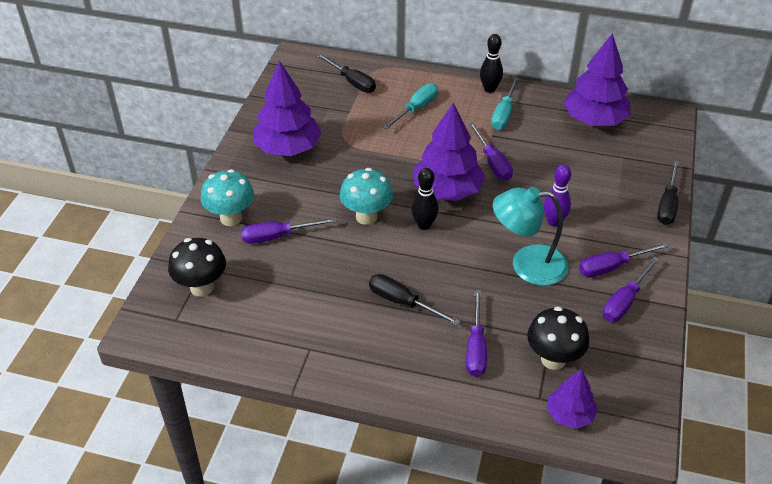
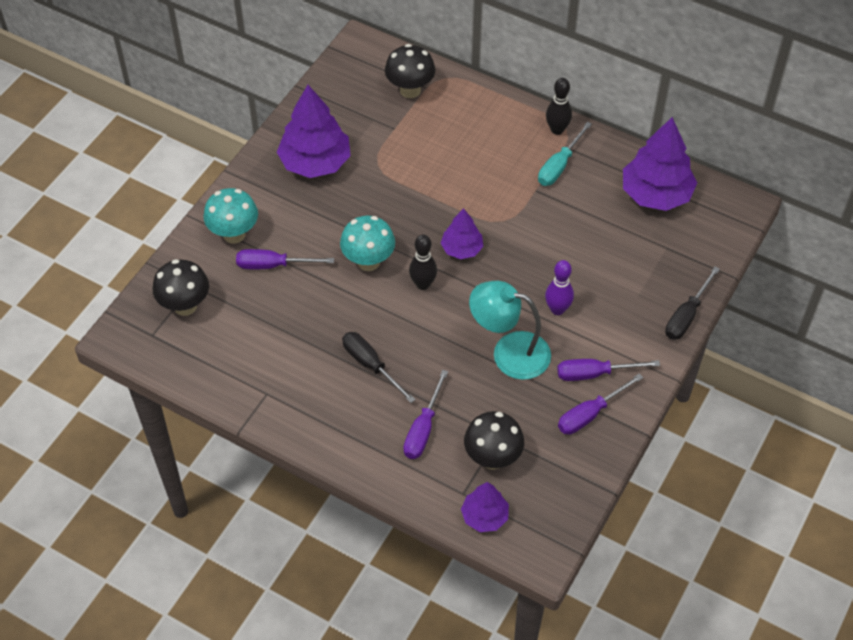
camera: 15 degrees right, 10 degrees up
(352, 82) = (410, 90): black screwdriver -> black mushroom
(416, 109) = (467, 139): turquoise screwdriver -> none
(447, 191) = (461, 249): purple tree -> purple tree, size x0.56
(492, 163) = (522, 225): purple screwdriver -> none

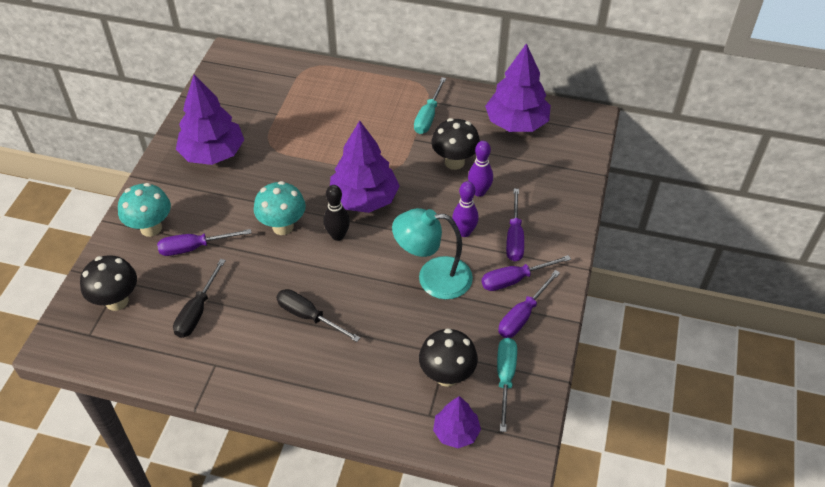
camera: 15 degrees left, 5 degrees down
(410, 90) = (282, 81): black mushroom -> black mushroom (454, 162)
(423, 429) = (374, 364): purple screwdriver -> purple screwdriver (514, 237)
(461, 249) = (364, 199): purple tree -> purple tree, size x1.79
(551, 474) = (505, 378): none -> turquoise screwdriver
(557, 130) = (417, 89): black bowling pin -> none
(588, 267) = (479, 192): none -> purple bowling pin
(686, 316) = (577, 214): black screwdriver -> black screwdriver (197, 311)

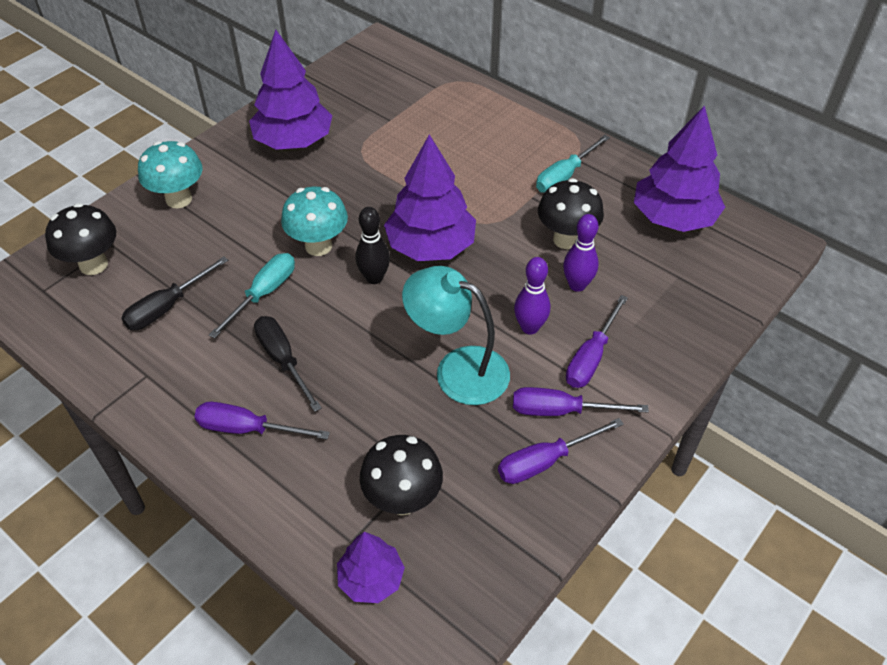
camera: 25 degrees right, 0 degrees up
(194, 247) = (209, 236): purple screwdriver -> purple screwdriver (247, 429)
(505, 378) = (475, 534): turquoise screwdriver -> turquoise screwdriver (264, 294)

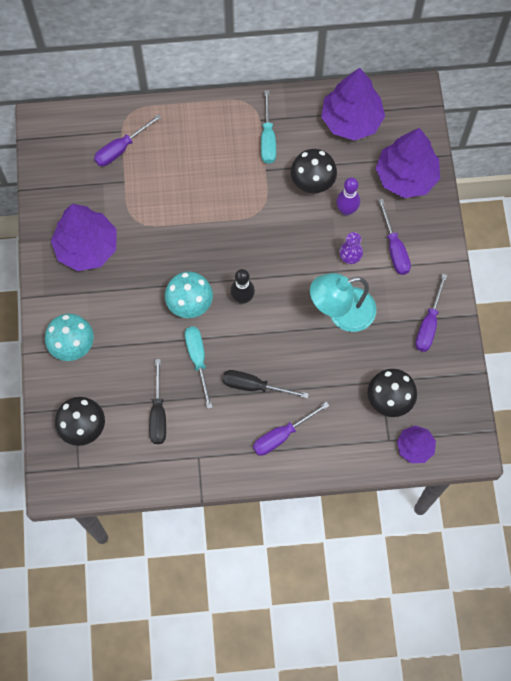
camera: 45 degrees left, 20 degrees up
(430, 246) = (249, 252): purple tree -> purple tree (406, 177)
(530, 327) = (350, 257): purple bowling pin -> purple vase
(561, 411) = (410, 291): purple screwdriver -> purple screwdriver (121, 149)

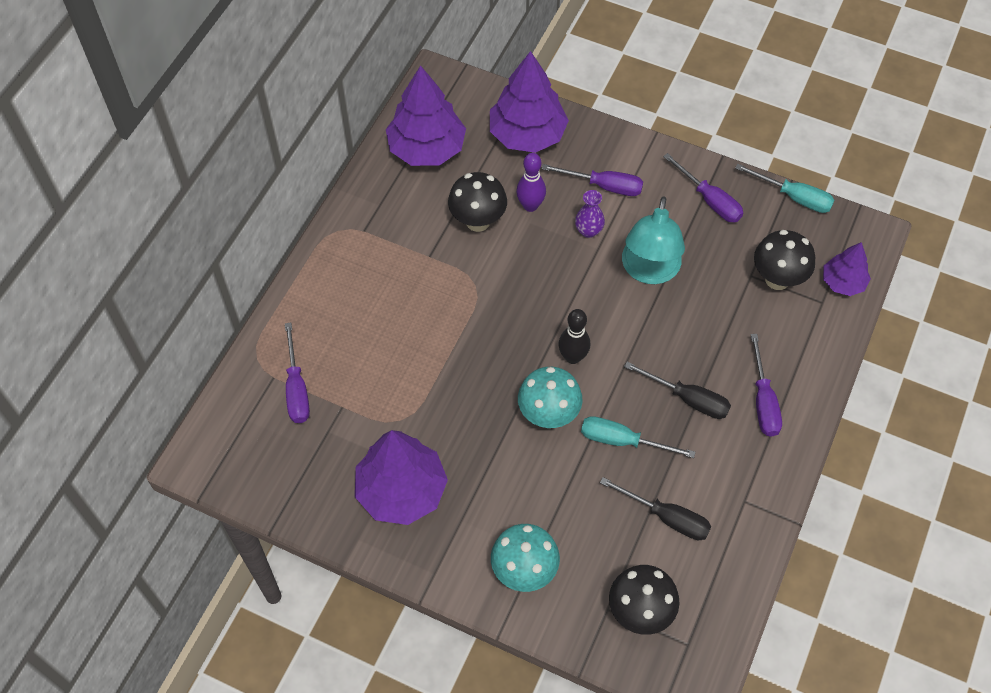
camera: 60 degrees left, 10 degrees down
(254, 386) = (688, 399): black screwdriver -> black screwdriver turned 105 degrees counterclockwise
(268, 139) = (392, 235): turquoise screwdriver -> turquoise screwdriver (794, 197)

